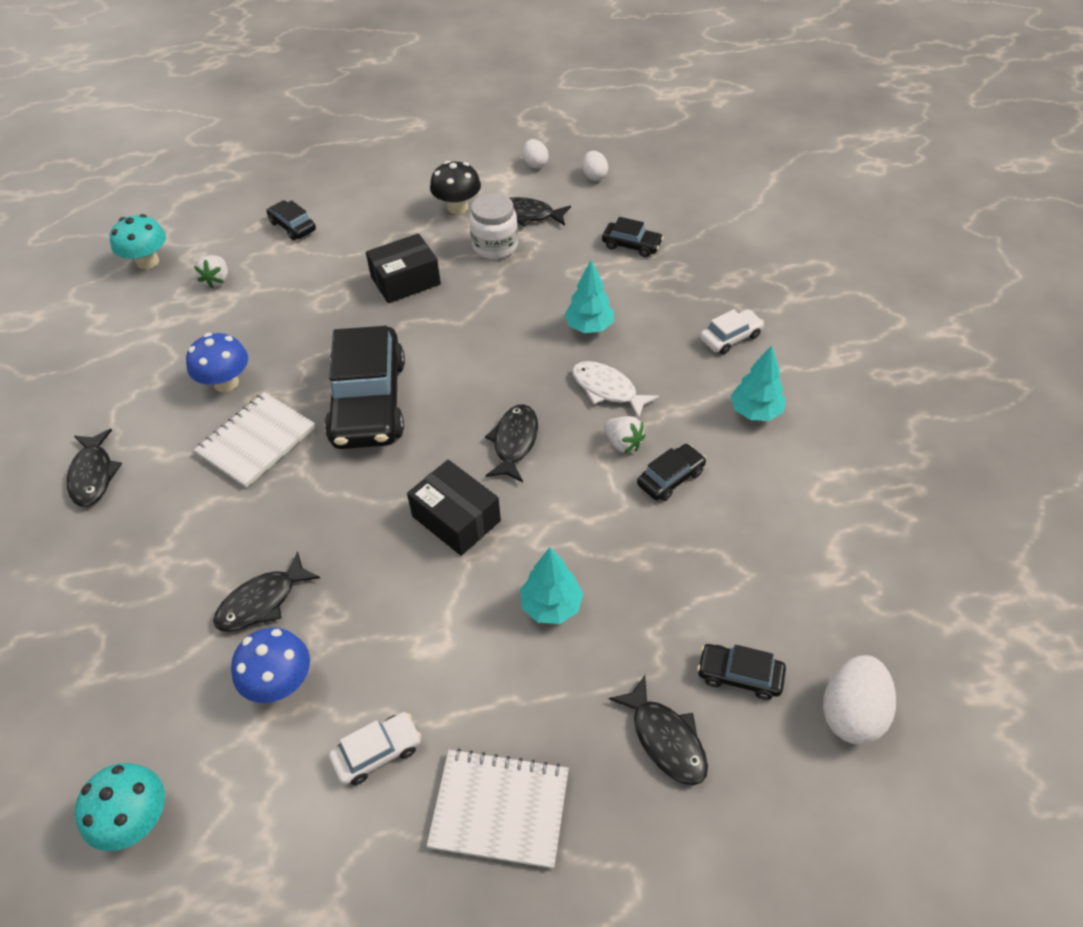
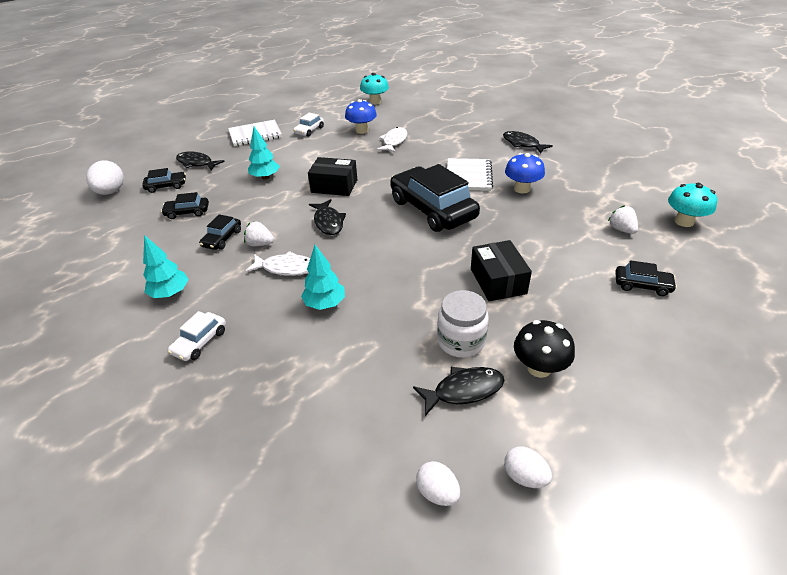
camera: 150 degrees right, 10 degrees down
(262, 602) = (394, 141): black fish -> white fish
(405, 281) = (498, 281): black box -> black box turned 45 degrees counterclockwise
(631, 245) = (332, 401): black car -> black car (187, 212)

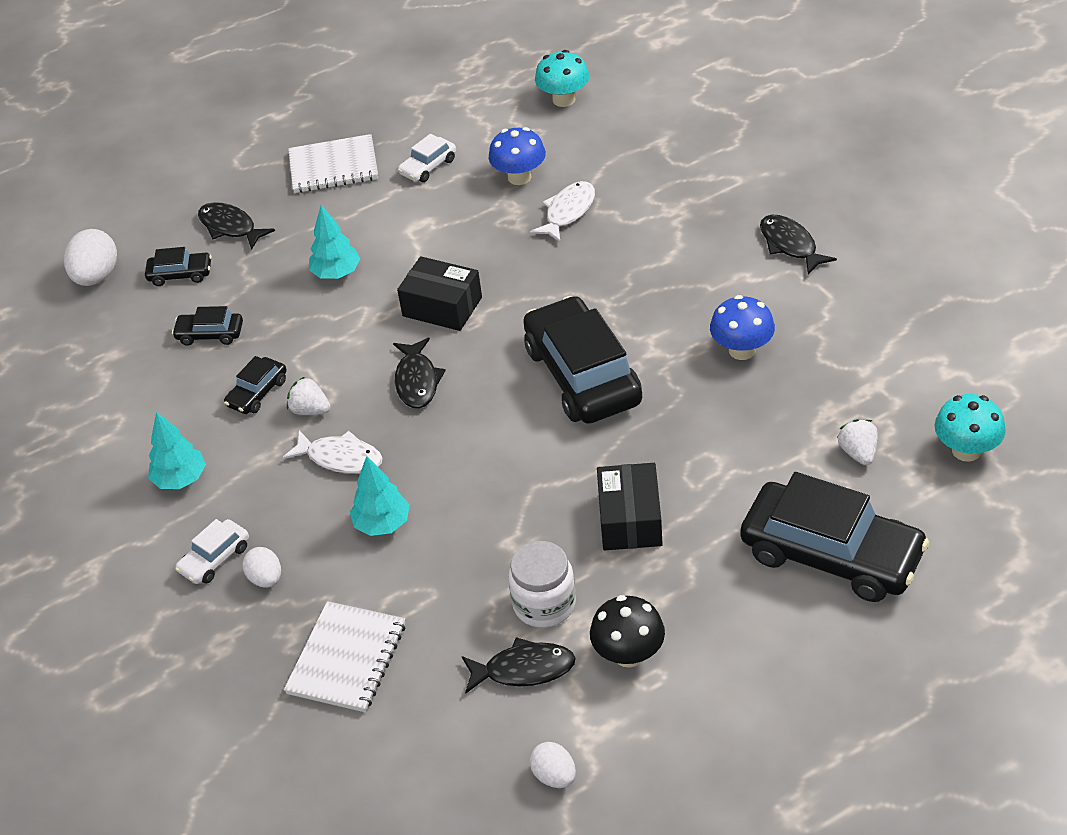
camera: 15 degrees right, 5 degrees up
(437, 492) = (453, 777): white egg -> white egg (266, 579)
(468, 176) = (666, 311): white notebook -> white notebook (347, 659)
(642, 285) = (831, 554): black car -> black car, size x2.21

